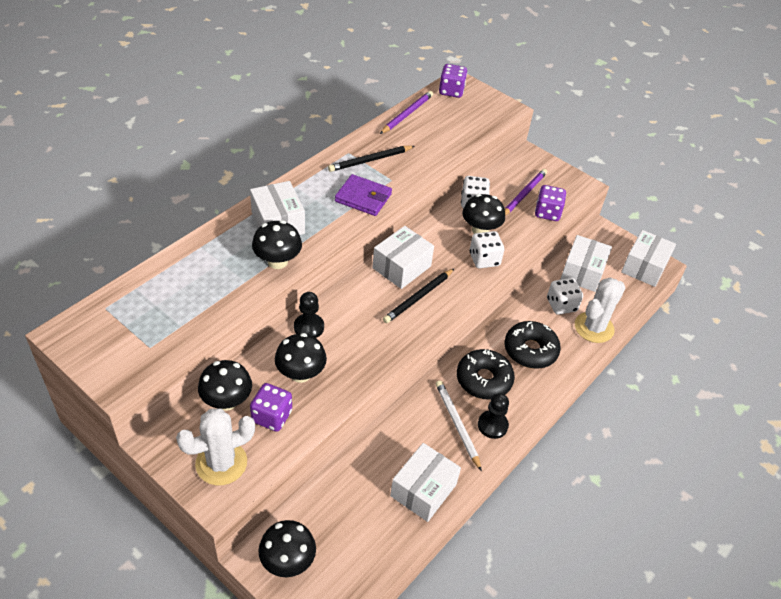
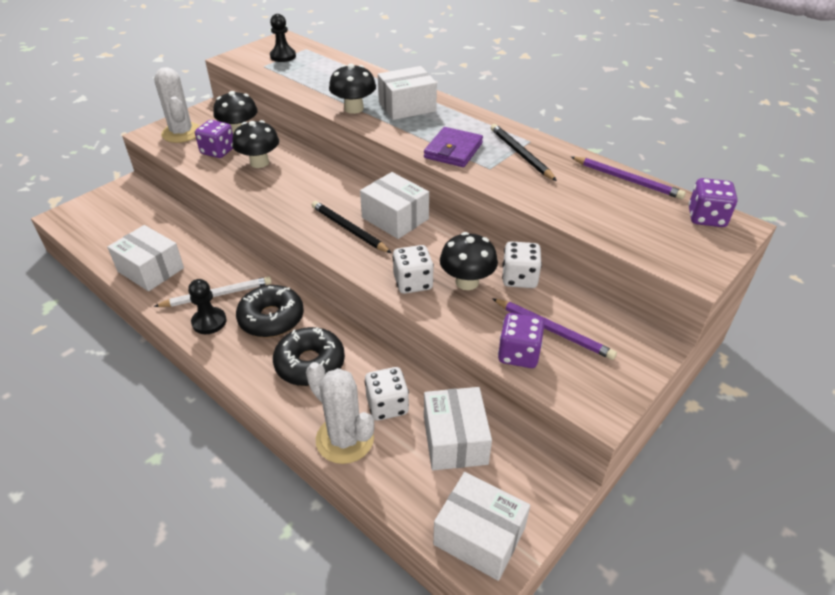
camera: 95 degrees right, 5 degrees down
(288, 561) = (118, 199): black mushroom -> none
(309, 327) = (313, 165): black pawn -> black pawn (283, 56)
(582, 272) = (455, 440): white box -> white box turned 60 degrees clockwise

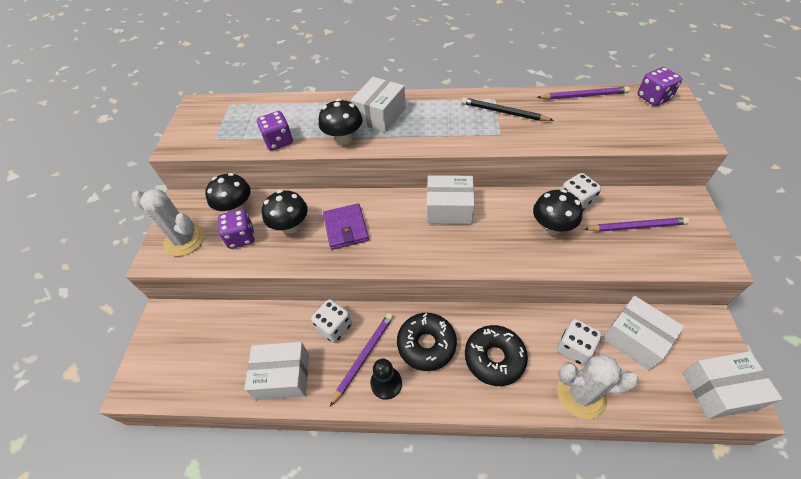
camera: 35 degrees left, 10 degrees up
(217, 295) = (364, 357): white pencil -> purple pencil
(283, 56) = (219, 121): black pawn -> none
(349, 229) = (430, 239): black pencil -> none
(413, 282) = (523, 251): white dice -> white dice (334, 327)
(453, 150) = (459, 134): purple wallet -> purple wallet (346, 228)
(518, 354) = (641, 257): purple dice -> purple dice (278, 141)

